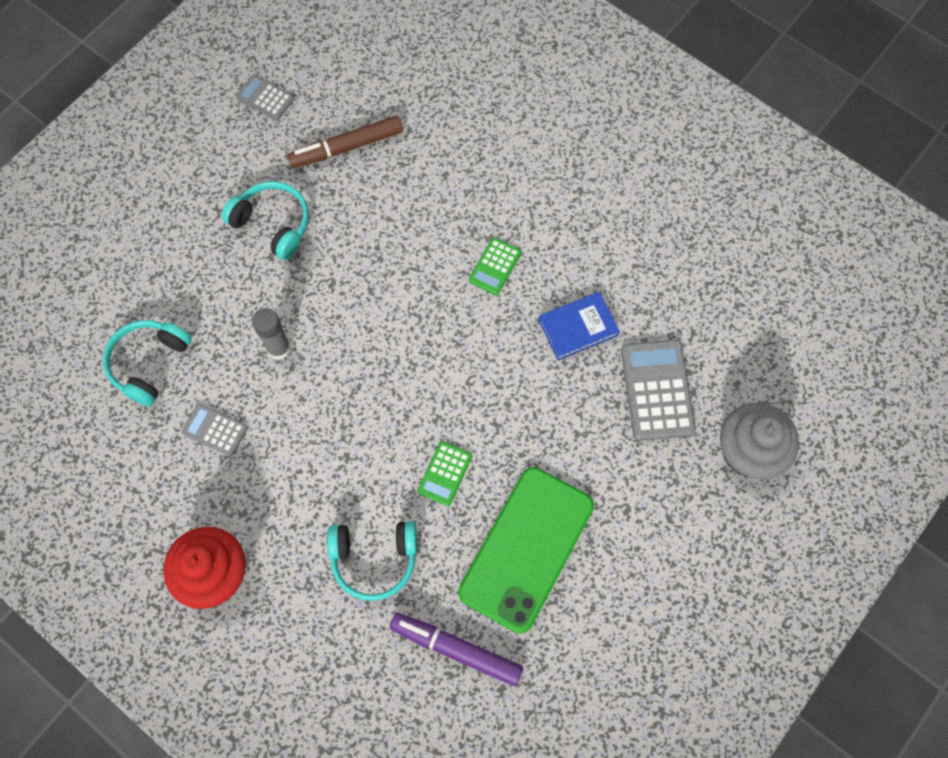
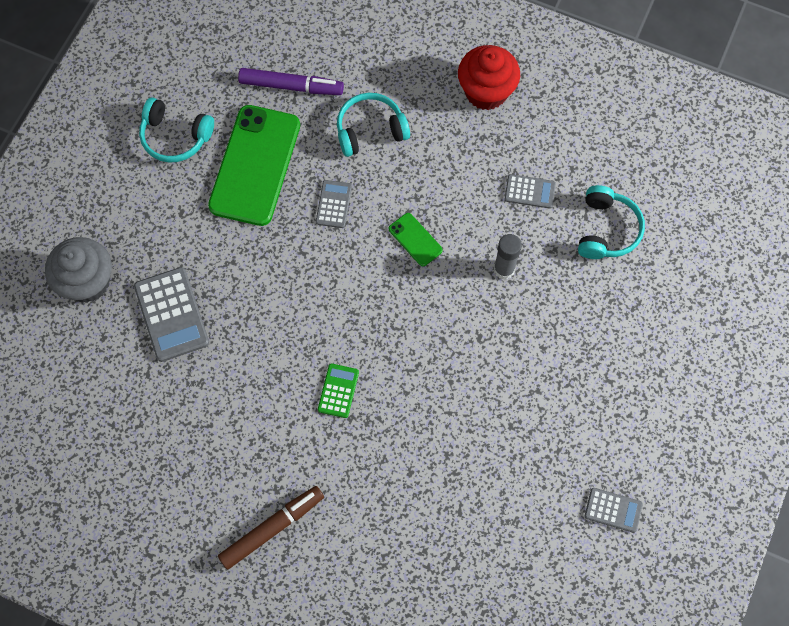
camera: 165 degrees right, 0 degrees up
(273, 223) = (553, 380): turquoise headphones -> turquoise headphones (175, 137)
(346, 147) = (513, 476): brown marker -> brown marker (272, 528)
(364, 407) = (415, 239): none -> green phone
(445, 473) = (334, 204): green calculator -> grey calculator
(578, 328) = (250, 352): blue book -> none

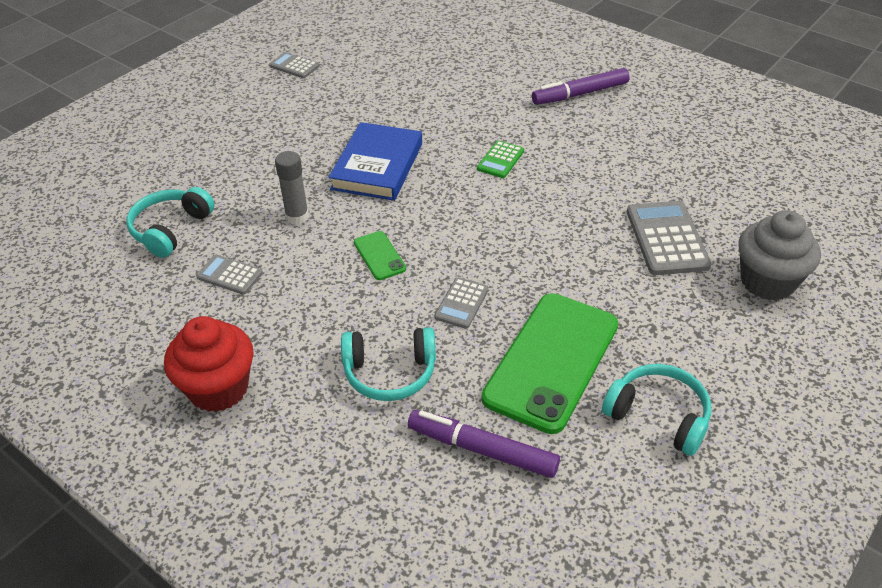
camera: 165 degrees left, 25 degrees down
(272, 528) = (580, 94): brown marker -> purple marker
(456, 354) = (377, 166): none -> blue book

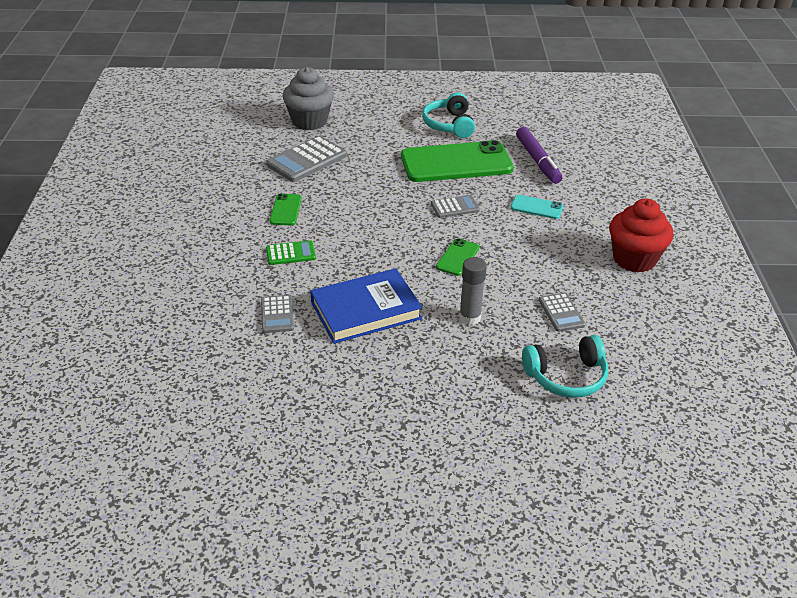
camera: 130 degrees left, 5 degrees down
(294, 66) = (260, 468): grey calculator -> grey calculator (277, 314)
(390, 373) = (536, 207): turquoise headphones -> turquoise phone
(576, 184) = (285, 210): none -> green phone
(580, 94) = (152, 252): purple marker -> none

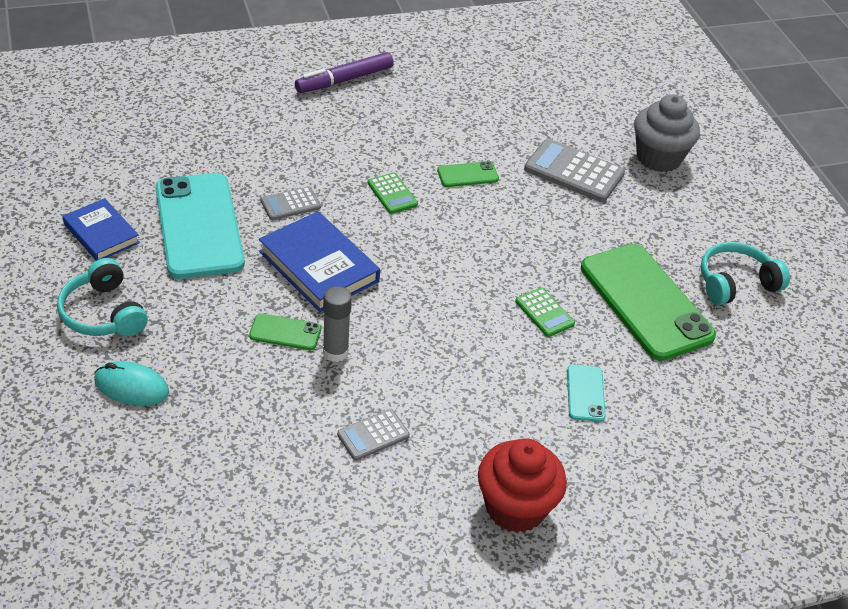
camera: 70 degrees right, 5 degrees up
(263, 453) = (101, 233): none -> blue book
(281, 379) = (199, 226): none -> turquoise phone
(455, 207) = (544, 313): grey calculator -> green calculator
(457, 257) = (442, 328): green phone -> green phone (285, 332)
(483, 450) = (131, 387): none -> turquoise mouse
(537, 161) = (701, 385): purple marker -> purple marker (344, 80)
(566, 377) = (259, 448): turquoise headphones -> turquoise headphones (103, 313)

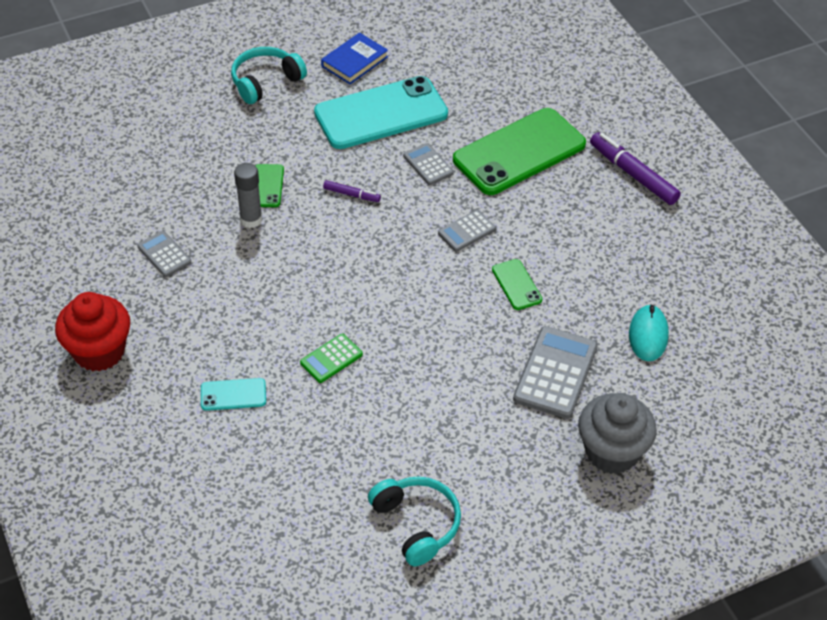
camera: 85 degrees right, 5 degrees up
(131, 387) = (193, 112): turquoise mouse -> turquoise mouse (648, 335)
(318, 266) = (351, 195): blue book -> purple marker
(392, 194) = (466, 231): green calculator -> grey calculator
(646, 302) = (367, 441): green phone -> green phone (519, 152)

